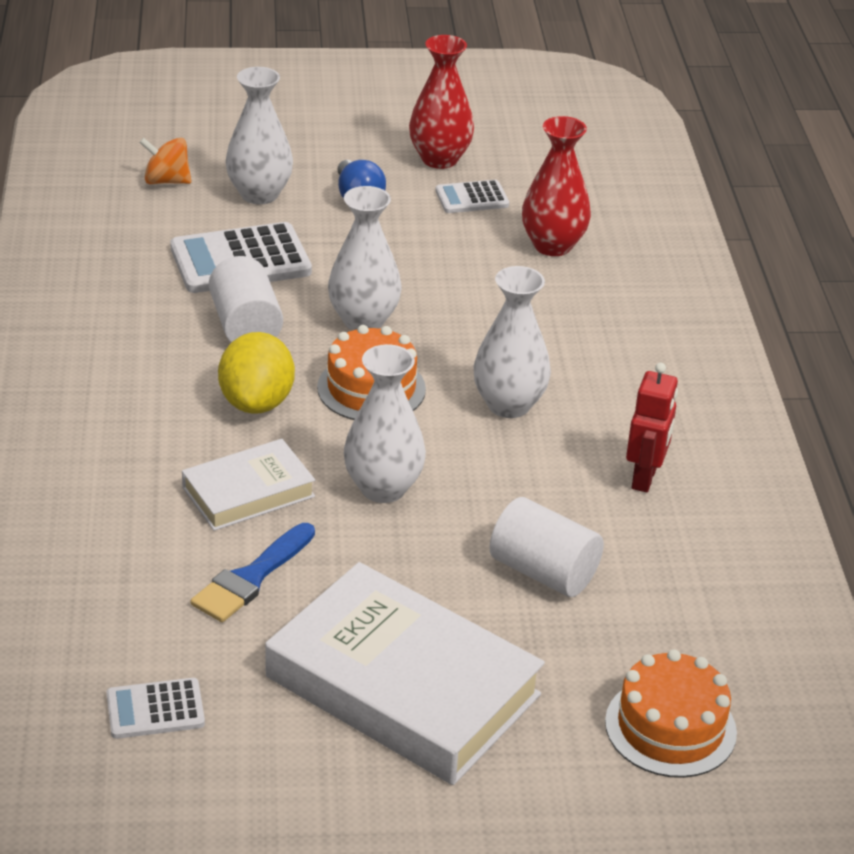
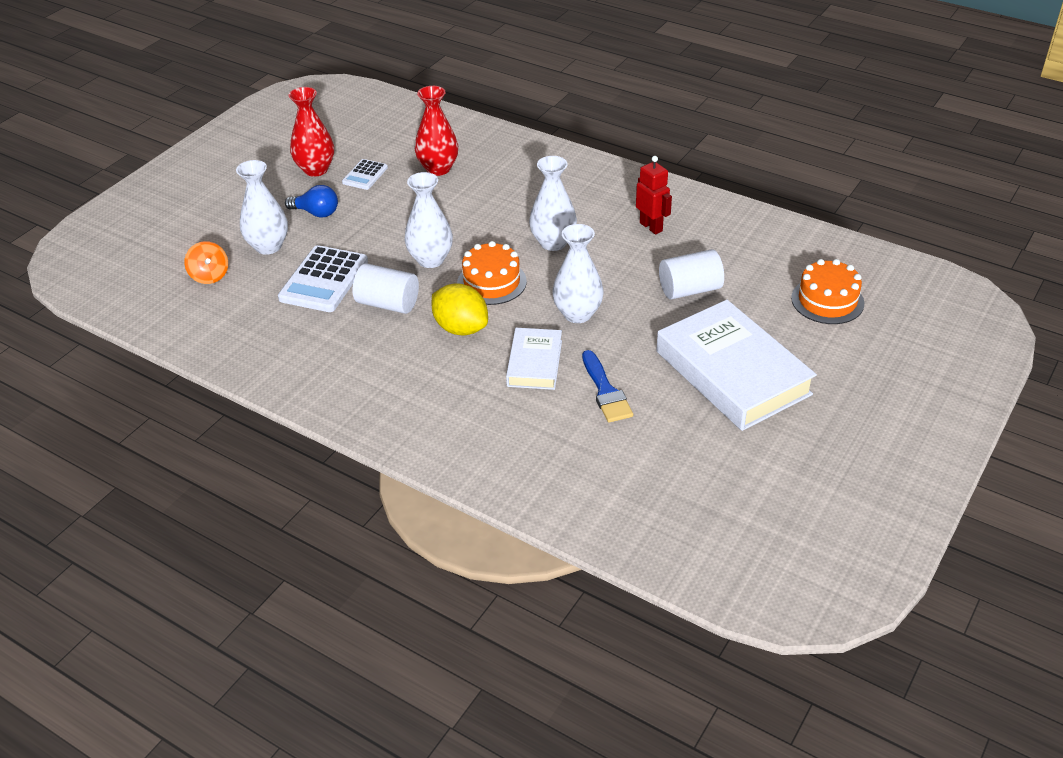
camera: 50 degrees left, 5 degrees up
(155, 709) = (679, 470): white calculator -> none
(166, 181) = (210, 276): orange spinning top -> orange spinning top turned 75 degrees counterclockwise
(402, 686) = (732, 373): white book -> white book turned 75 degrees clockwise

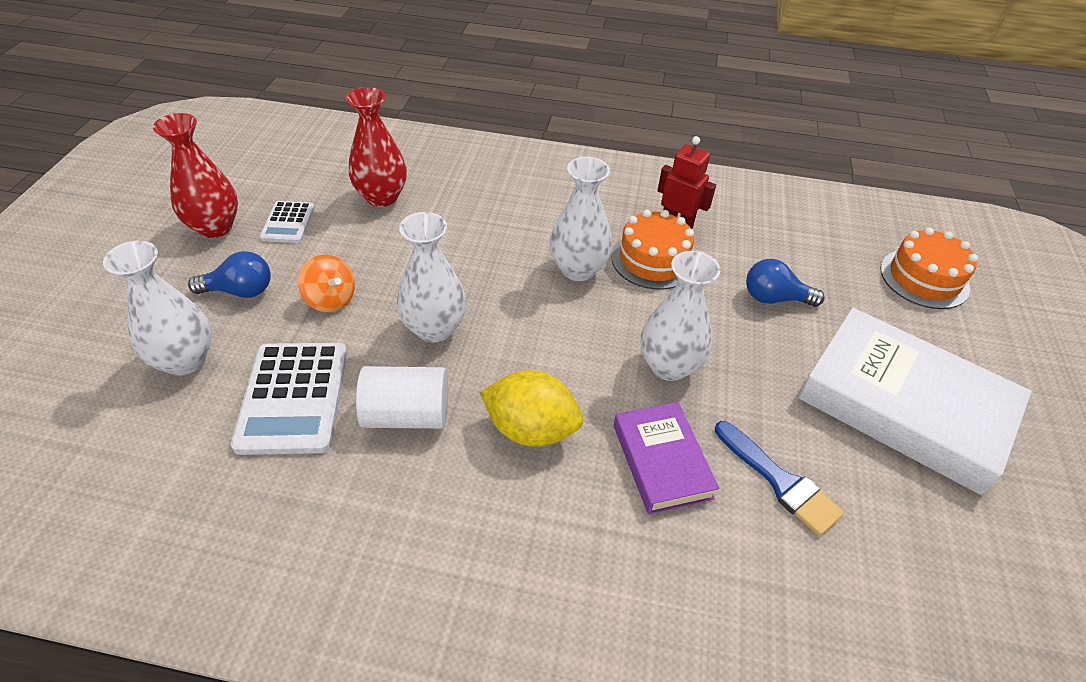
camera: 25 degrees left, 5 degrees up
(210, 276) = (102, 435): orange spinning top -> orange spinning top (331, 299)
(491, 282) = (533, 344): orange cake -> orange cake (653, 259)
(534, 363) = (662, 461): white book -> purple book
(690, 289) = (774, 298): white cylinder -> blue light bulb

